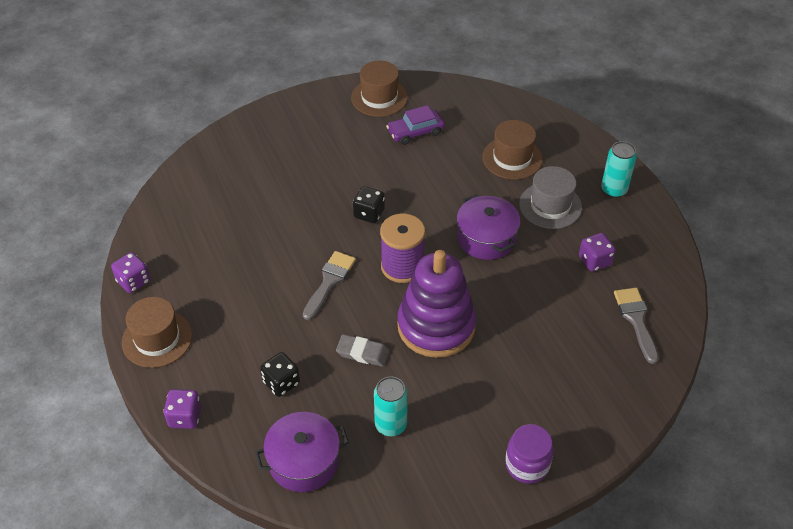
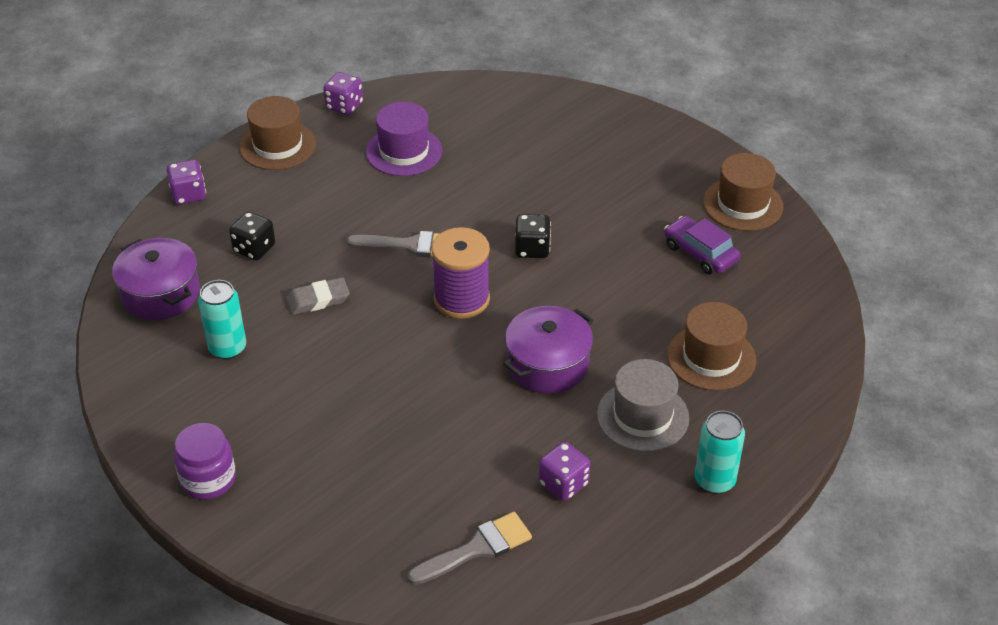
camera: 70 degrees right, 5 degrees down
(216, 257) = (404, 151): none -> purple hat
(362, 353) = (318, 300): grey eraser -> grey eraser turned 75 degrees clockwise
(436, 326) = (382, 351): purple stacking toy -> none

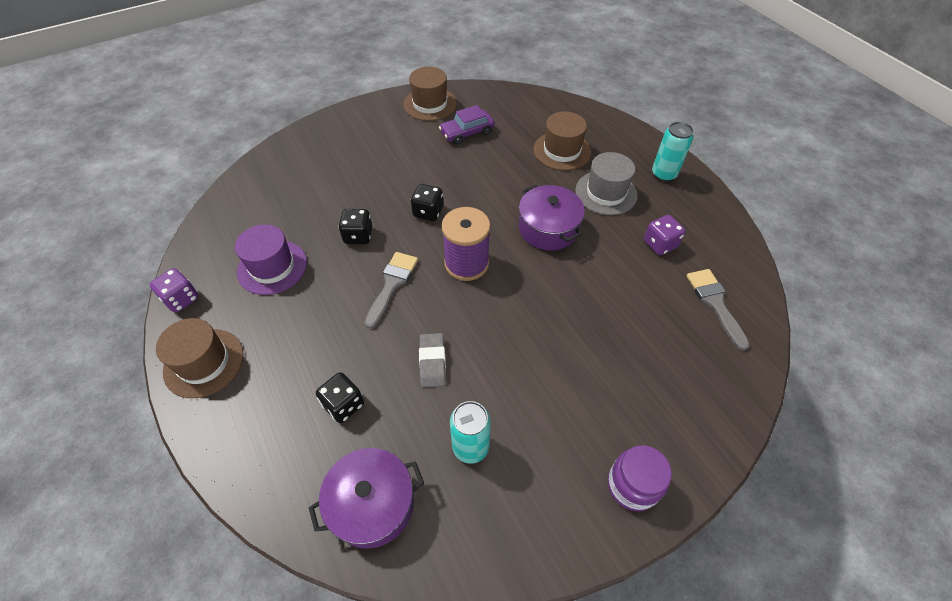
camera: 75 degrees left, 10 degrees up
(188, 195) = (232, 457): purple dice -> none
(471, 201) = (358, 236): none -> black dice

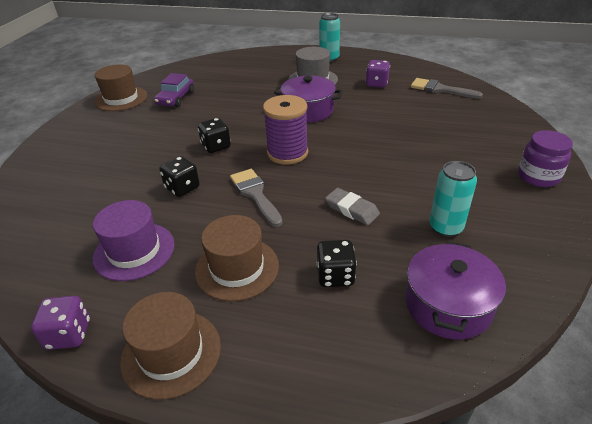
camera: 45 degrees left, 15 degrees down
(562, 151) = (255, 76): brown hat -> brown hat (237, 268)

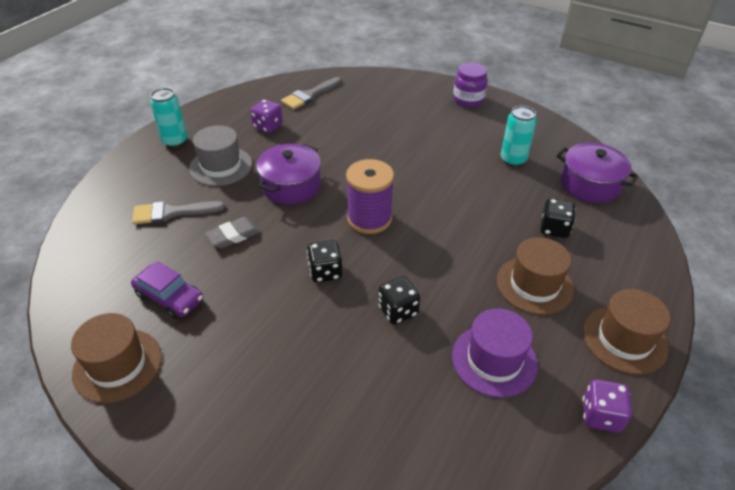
camera: 75 degrees left, 5 degrees up
(255, 194) = (431, 255): grey brush -> grey brush (171, 213)
(351, 209) = (476, 200): grey eraser -> grey eraser (233, 235)

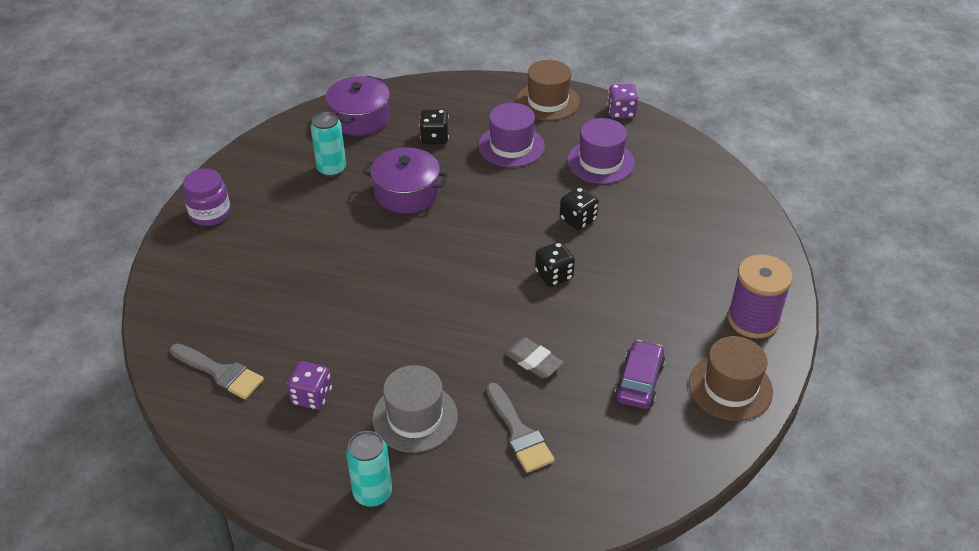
camera: 105 degrees left, 0 degrees up
(291, 186) = (432, 336): purple pot -> purple pot (407, 193)
(369, 219) = (466, 260): purple spool -> purple spool (753, 319)
(534, 285) = (511, 146): brown hat -> purple hat

